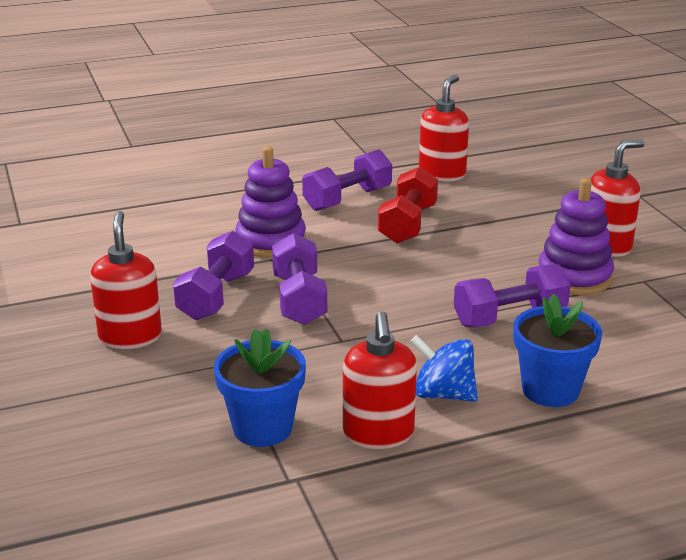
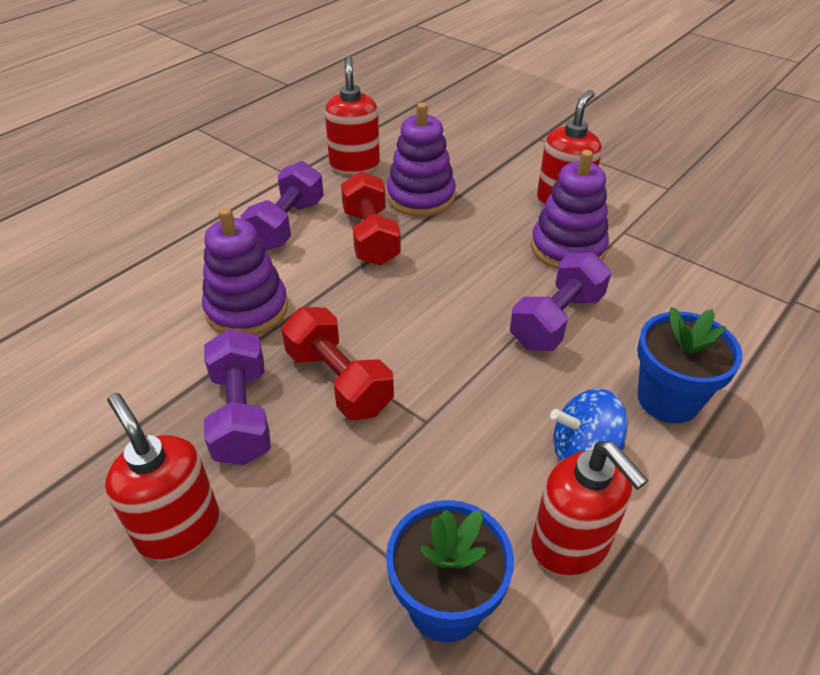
camera: 30 degrees left, 15 degrees up
(299, 299) = (338, 381): purple dumbbell -> red dumbbell
(477, 209) = (420, 197): none -> purple stacking toy

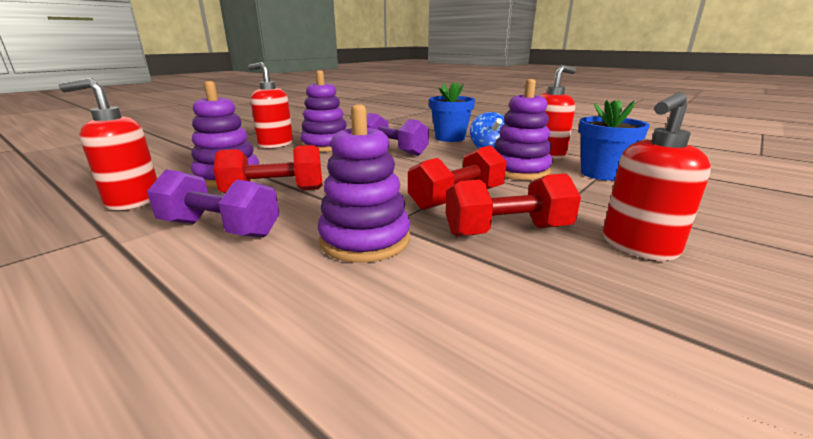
camera: 90 degrees left, 20 degrees down
(241, 414) = (507, 231): purple dumbbell -> red dumbbell
(457, 472) = (519, 170): none -> purple stacking toy

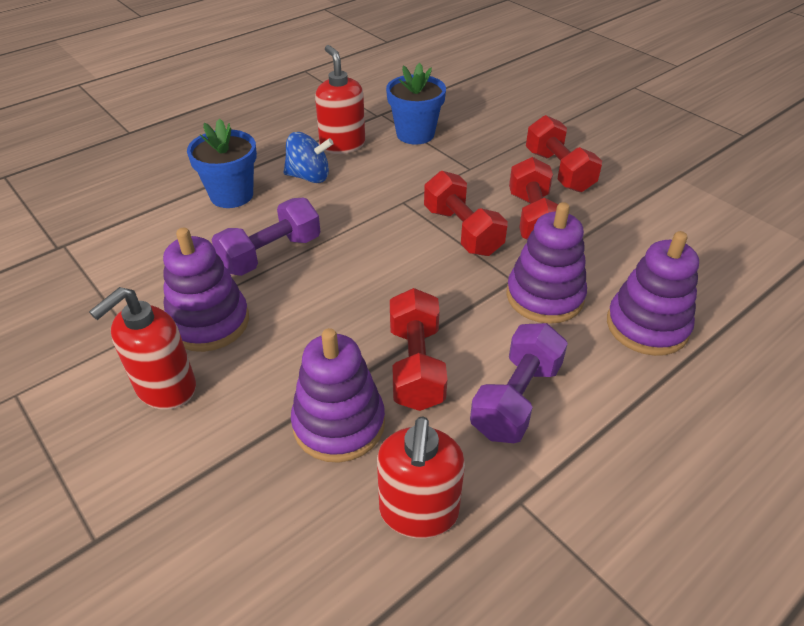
camera: 80 degrees left, 20 degrees up
(519, 170) = (391, 176): purple stacking toy -> purple stacking toy (647, 326)
(638, 246) = (558, 171): red soap dispenser -> red dumbbell

